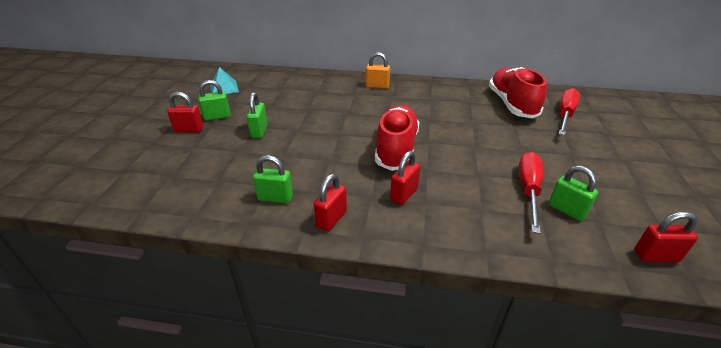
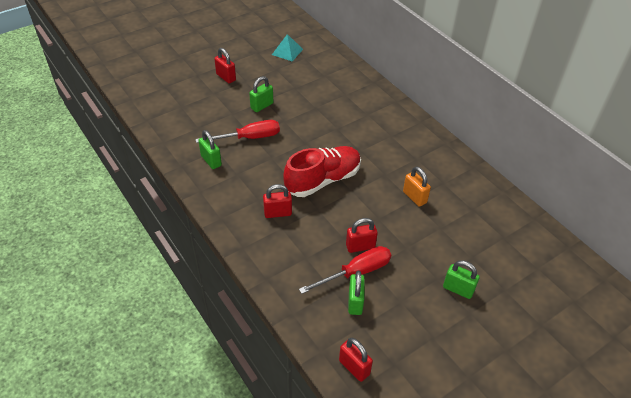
camera: 45 degrees right, 10 degrees up
(217, 117) = (253, 76): green padlock -> green padlock (458, 289)
(331, 219) = (220, 196): red padlock -> red padlock (360, 246)
(377, 86) = (395, 119): orange padlock -> orange padlock (414, 197)
(512, 104) = (475, 209): red shoe -> none
(565, 115) = (502, 250): red screwdriver -> red screwdriver (249, 138)

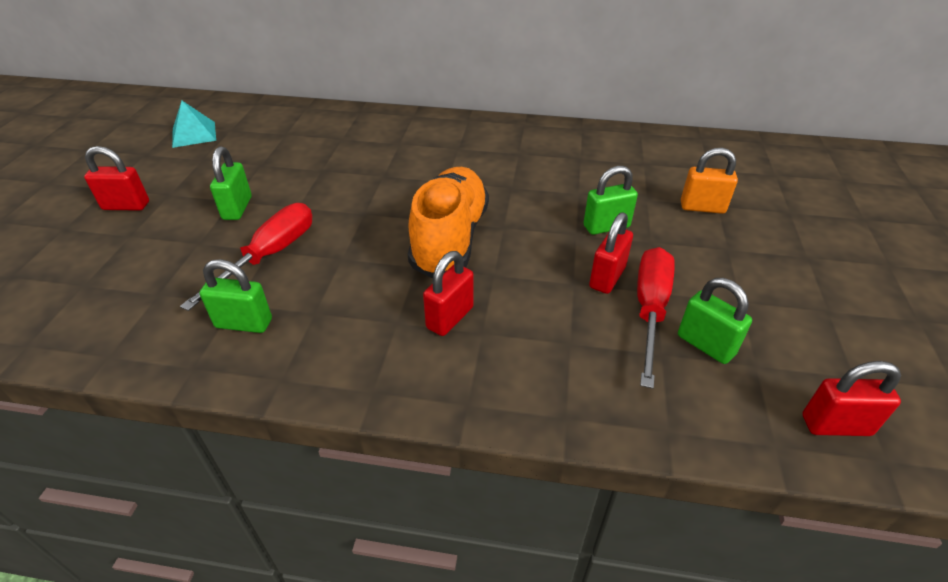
camera: 45 degrees left, 5 degrees down
(323, 180) = (450, 238): red shoe -> orange shoe
(414, 197) = (576, 188): orange padlock -> orange padlock (702, 207)
(458, 289) = (760, 243): green padlock -> green padlock (606, 226)

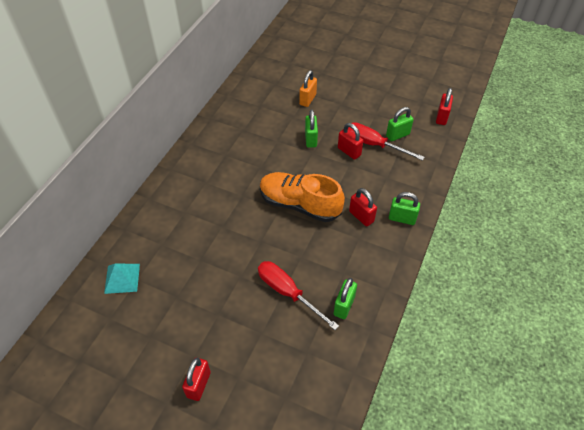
camera: 75 degrees left, 10 degrees up
(194, 134) = (105, 345): turquoise pyramid -> turquoise pyramid (122, 278)
(237, 208) = (229, 311): green padlock -> green padlock (402, 218)

